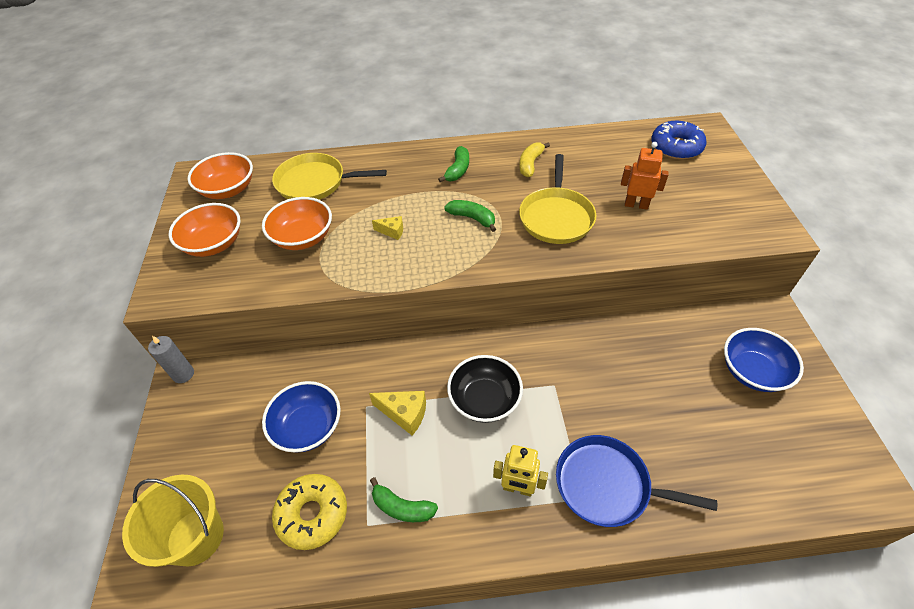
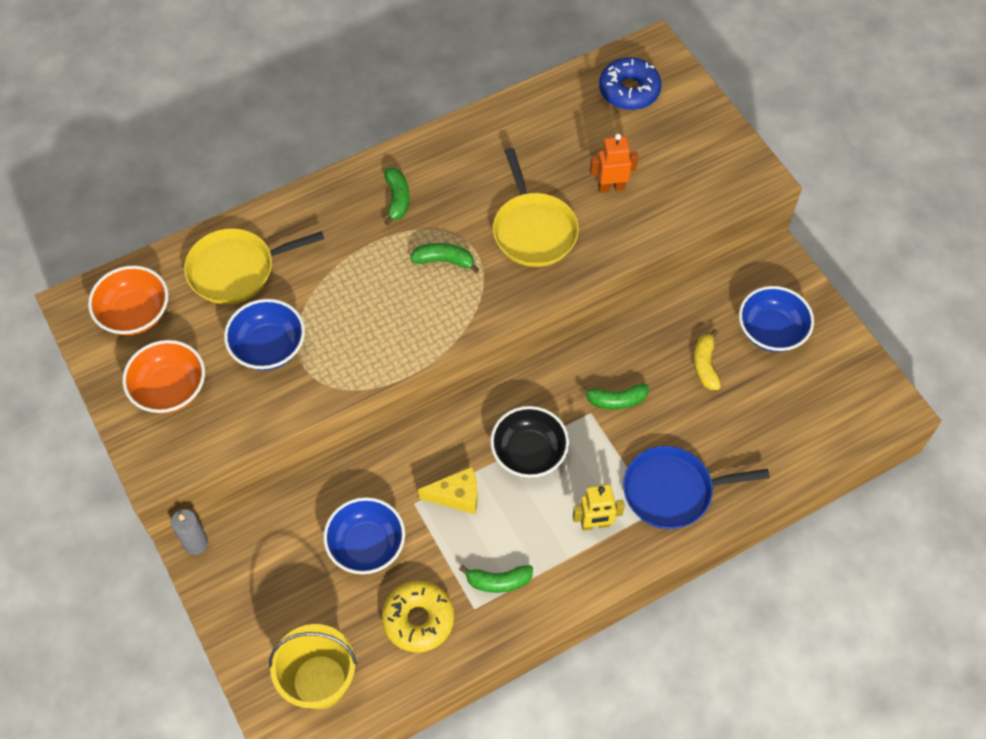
camera: 25 degrees left, 10 degrees up
(303, 237) = (268, 347): orange bowl -> blue bowl
(392, 231) = (365, 306): yellow cheese -> none
(530, 164) = (476, 164): yellow banana -> yellow banana (705, 365)
(582, 382) = (616, 400): none -> green banana

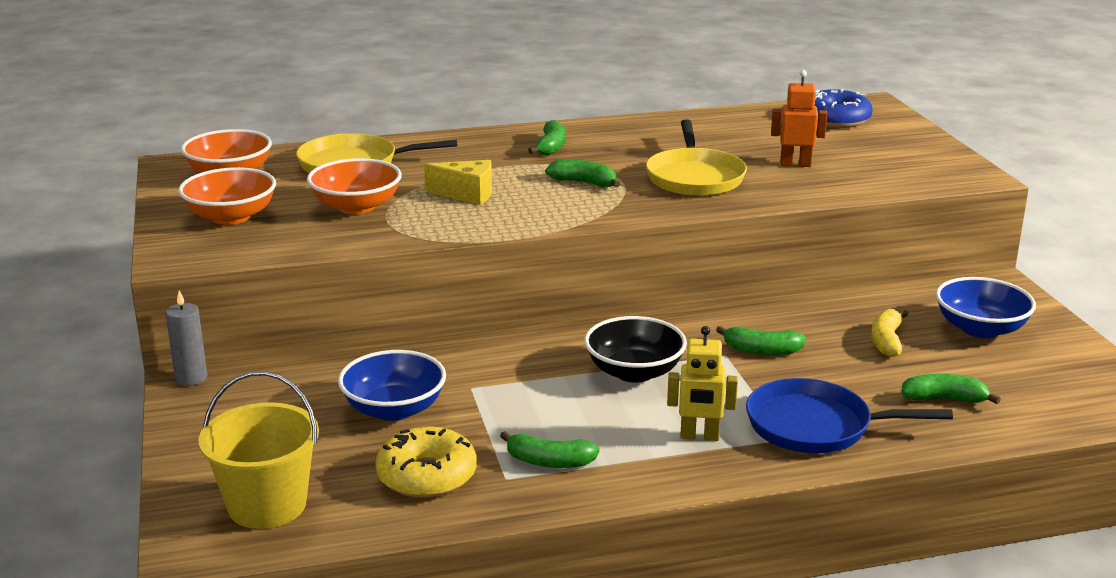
camera: 15 degrees right, 35 degrees down
(268, 347) = (356, 207): blue bowl -> orange bowl
(457, 496) = (527, 390): yellow cheese -> yellow cheese (467, 194)
(756, 434) = (944, 399): none -> green banana

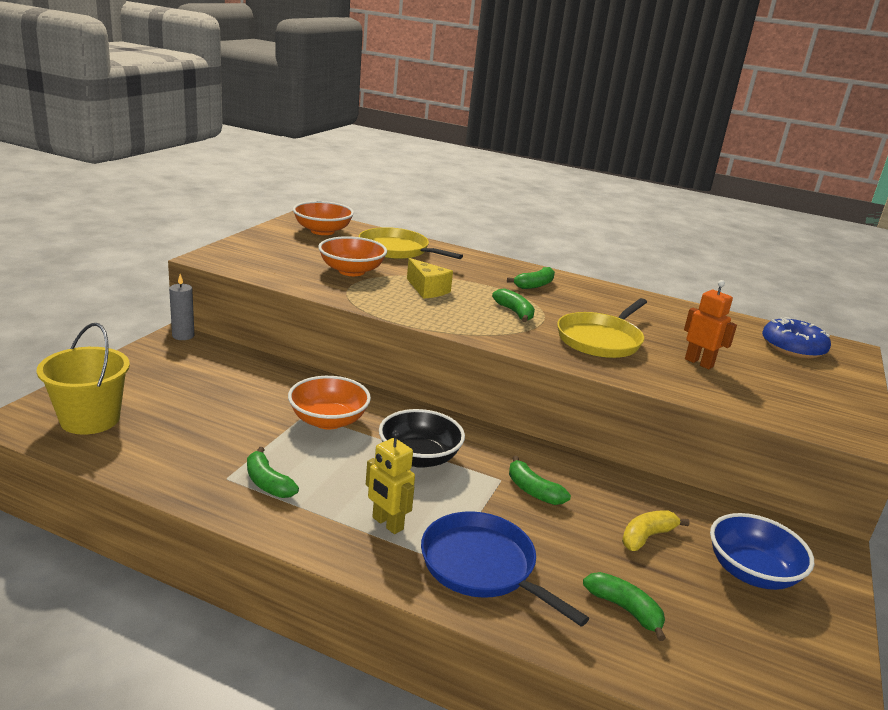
camera: 35 degrees right, 0 degrees up
(231, 217) = (278, 250): orange bowl -> orange bowl (328, 420)
(394, 409) = (244, 403): blue bowl -> none
(427, 476) = (190, 450): yellow donut -> none

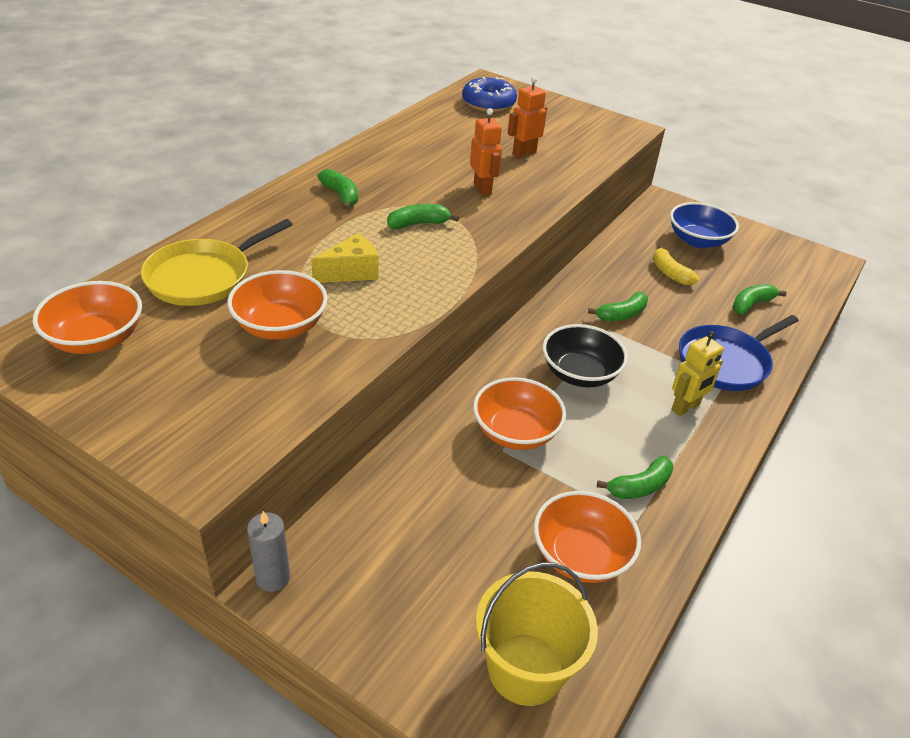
camera: 80 degrees left, 15 degrees up
(189, 447) = (581, 555): none -> orange bowl
(600, 340) = (482, 189): yellow pan -> orange robot

